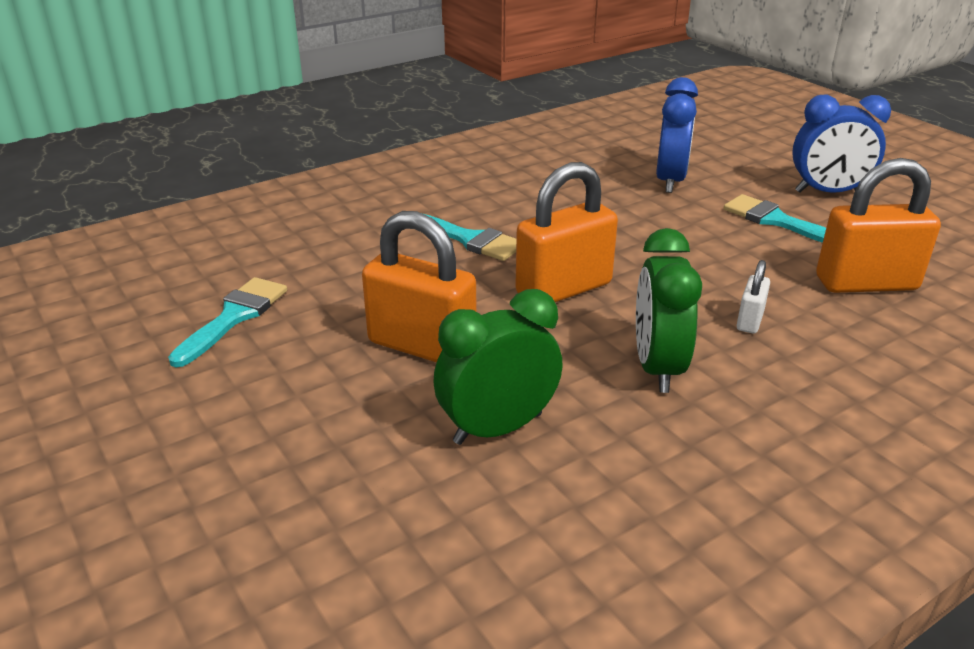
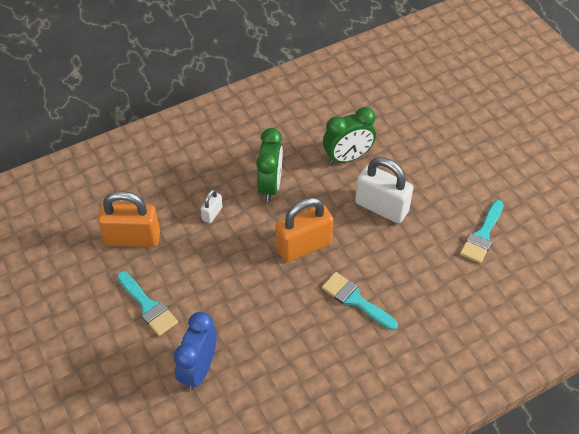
camera: 175 degrees left, 20 degrees up
(422, 346) = (381, 207): orange padlock -> white padlock
(828, 192) = (91, 342): blue clock -> none

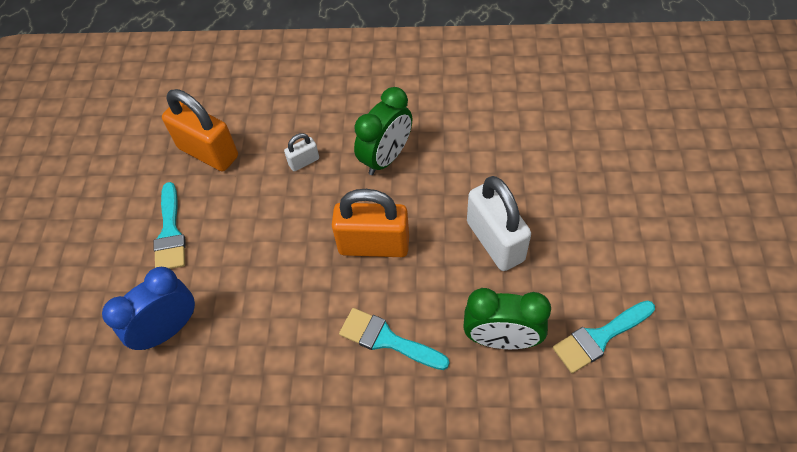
camera: 35 degrees right, 5 degrees up
(347, 157) = (495, 163): green clock -> green clock (501, 339)
(355, 300) = (387, 339): turquoise brush -> turquoise brush turned 45 degrees counterclockwise

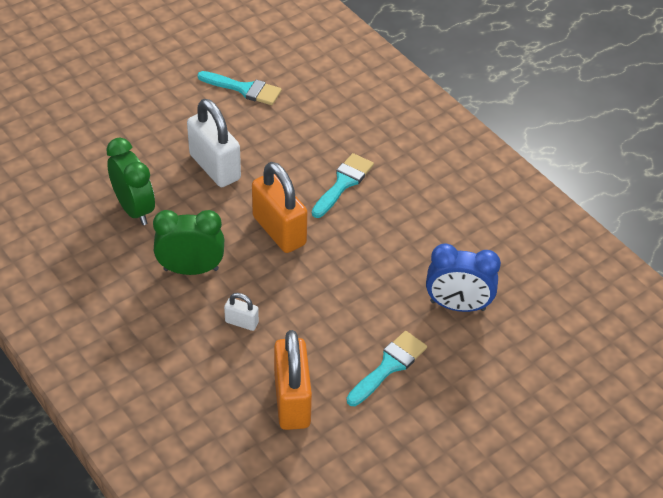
camera: 135 degrees left, 10 degrees down
(387, 339) = (343, 183): turquoise brush -> turquoise brush turned 135 degrees counterclockwise
(495, 241) = (215, 167): white padlock -> white padlock turned 60 degrees counterclockwise
(501, 339) = (288, 130): green clock -> green clock (134, 209)

